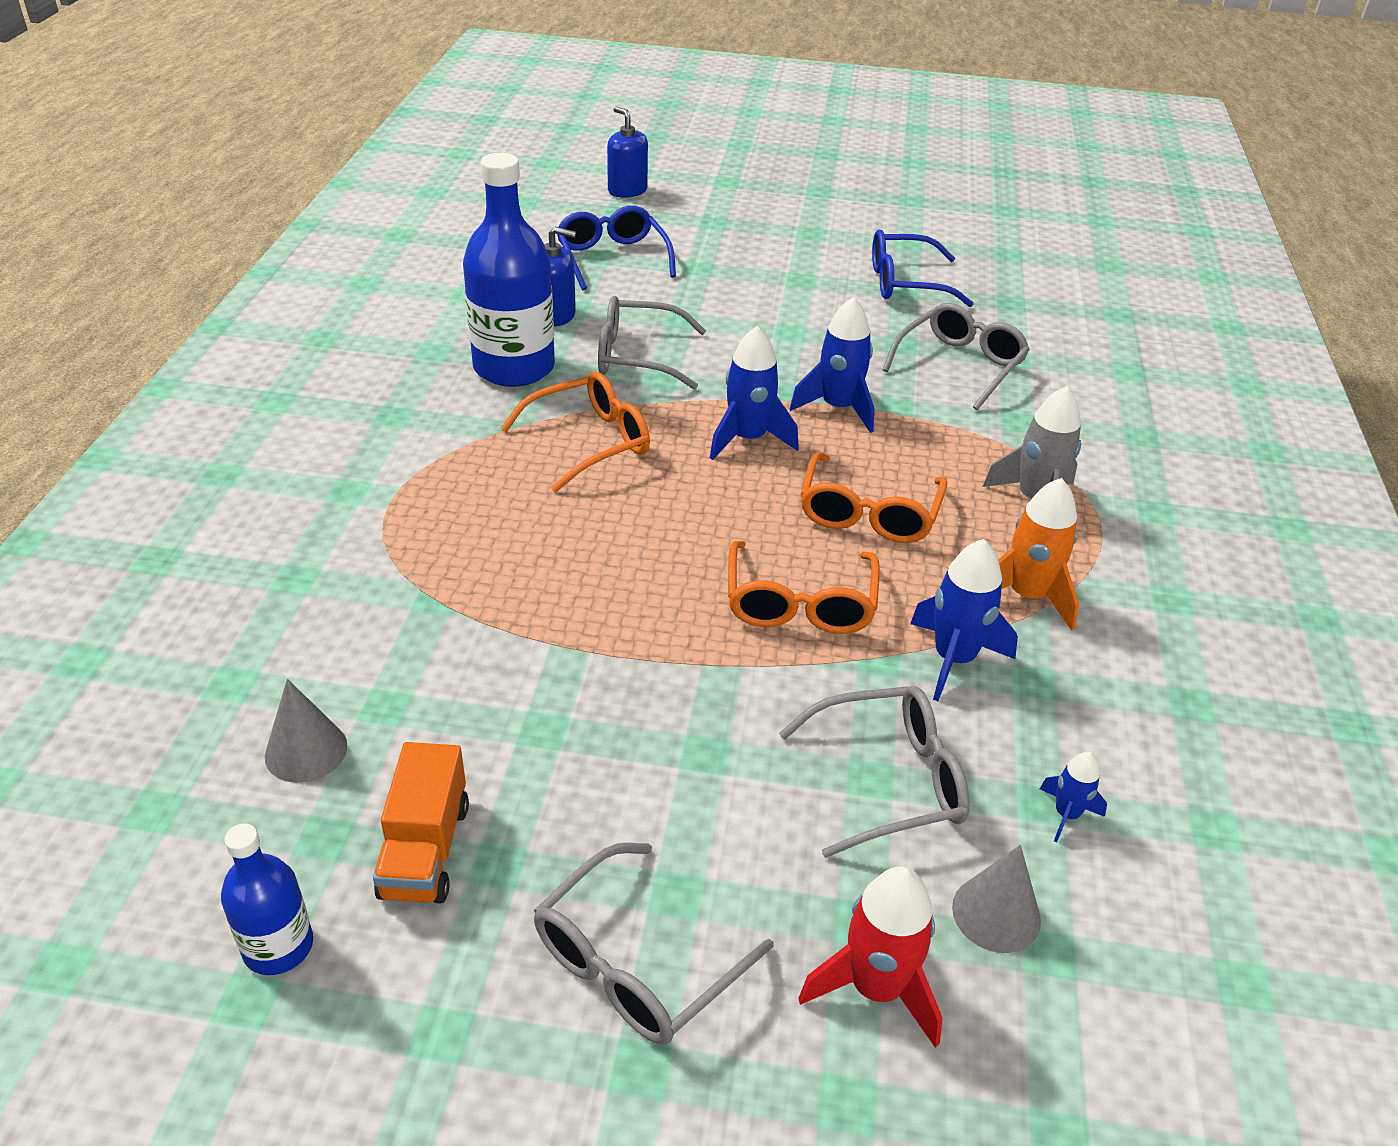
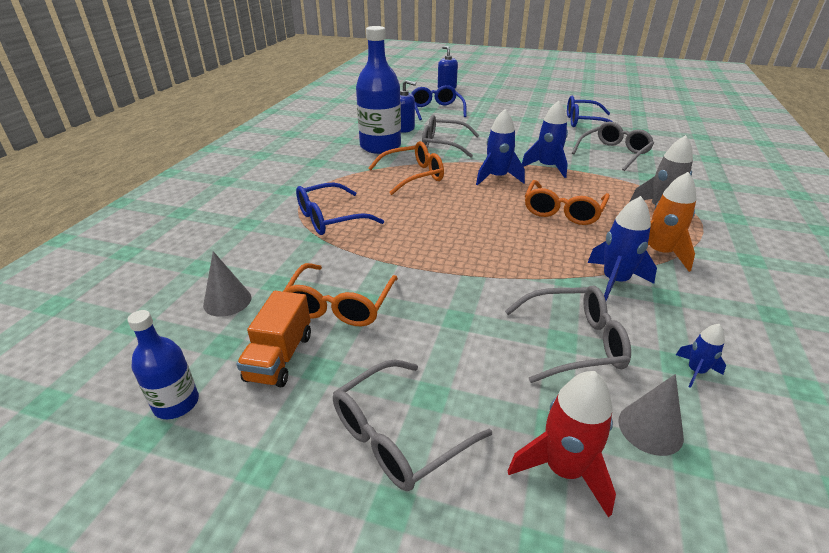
camera: 10 degrees right, 5 degrees down
(452, 556) = (331, 218): none -> blue glasses
(800, 602) = (521, 248): orange glasses -> orange glasses (340, 304)

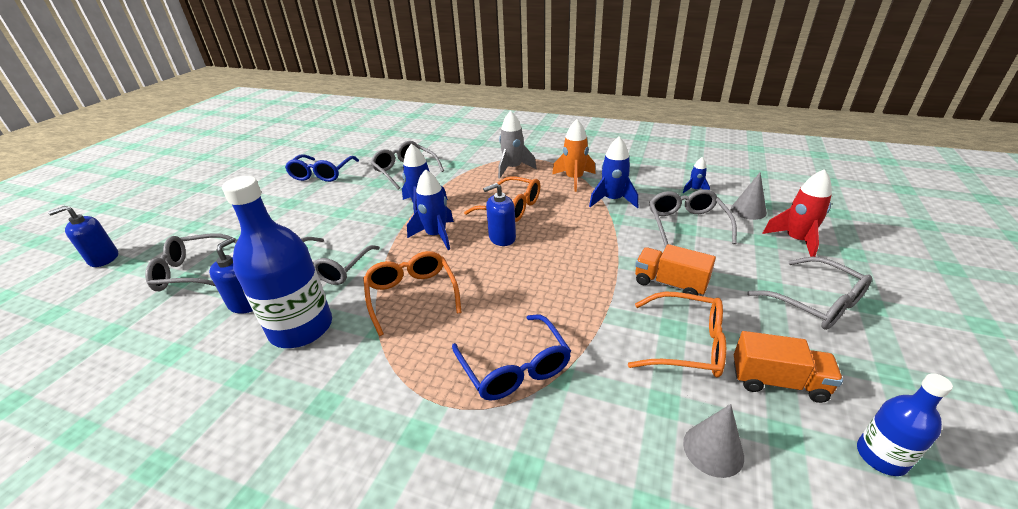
camera: 85 degrees left, 0 degrees up
(434, 307) = (670, 284): none -> orange truck
(436, 110) = (195, 272): blue glasses -> grey glasses
(502, 208) = (502, 238): none -> blue soap dispenser

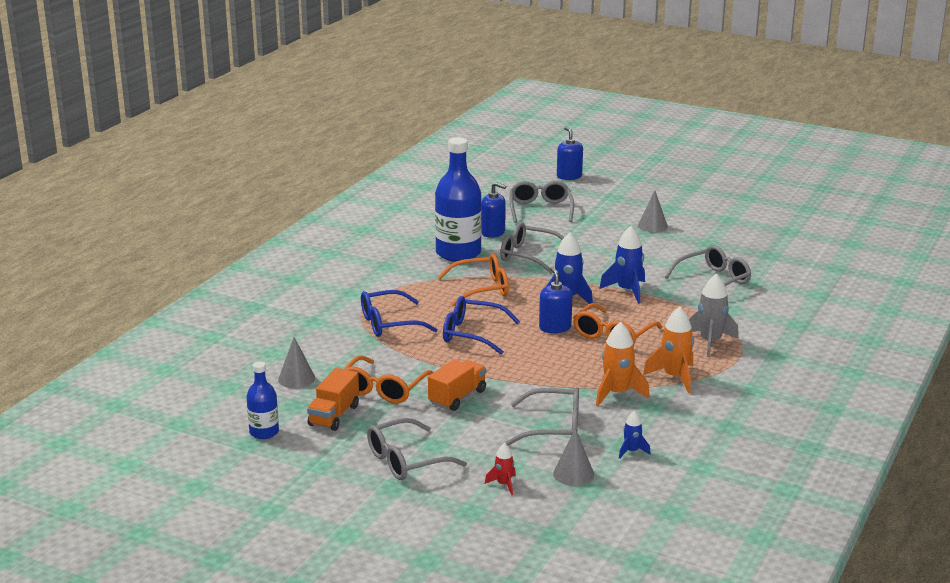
camera: 95 degrees right, 10 degrees down
(280, 201) = (652, 226): none -> grey cone
(322, 174) = (711, 239): blue glasses -> blue glasses (473, 334)
(612, 200) = (617, 394): blue rocket -> orange rocket
(796, 240) = (503, 484): red rocket -> red rocket, size x0.54

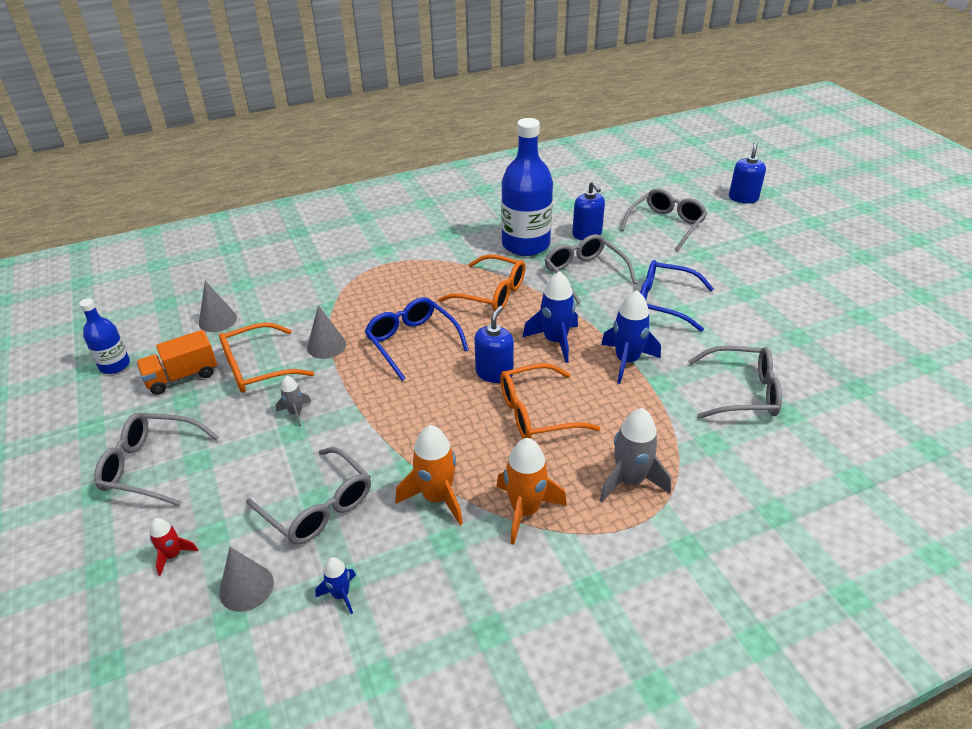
camera: 40 degrees right, 15 degrees up
(390, 323) = (365, 296): blue glasses -> blue glasses (665, 302)
(457, 397) = (296, 413): orange truck -> grey rocket
(652, 226) = (759, 289): grey cone -> grey cone (326, 345)

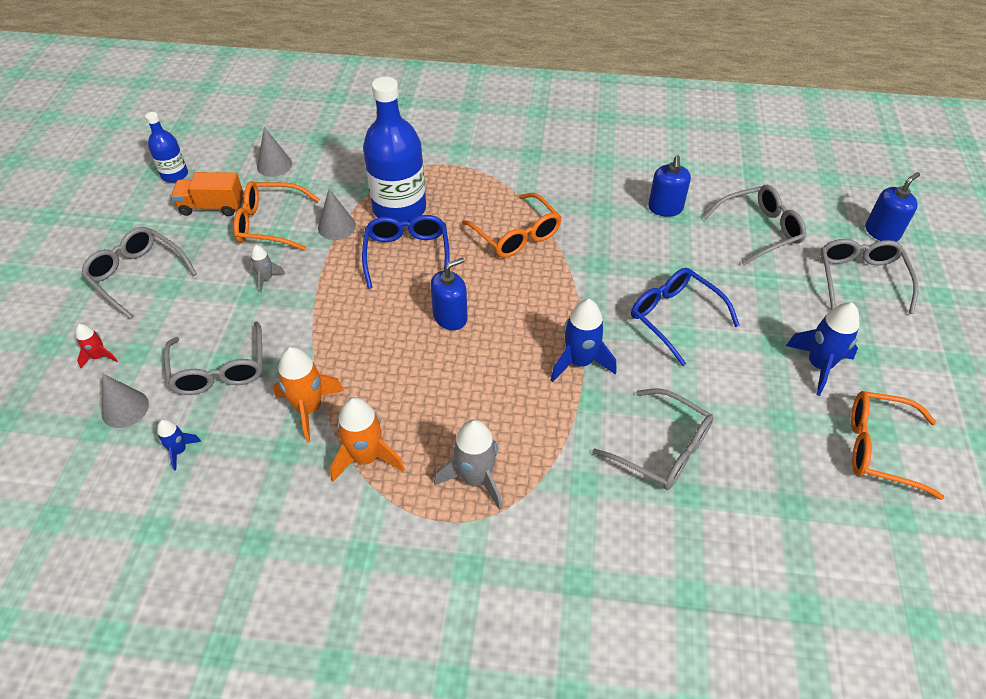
camera: 30 degrees right, 10 degrees up
(525, 244) = (593, 195): blue bottle -> blue bottle (399, 209)
(538, 413) = (454, 374): orange glasses -> orange glasses (881, 449)
(555, 341) = (531, 310): blue rocket -> blue rocket (818, 365)
(585, 274) = (622, 252): grey glasses -> grey glasses (860, 280)

